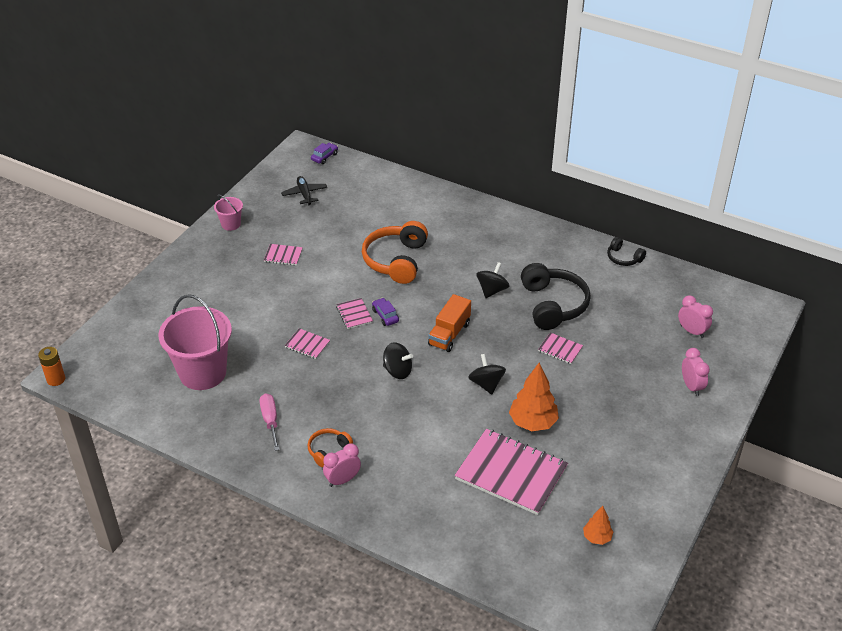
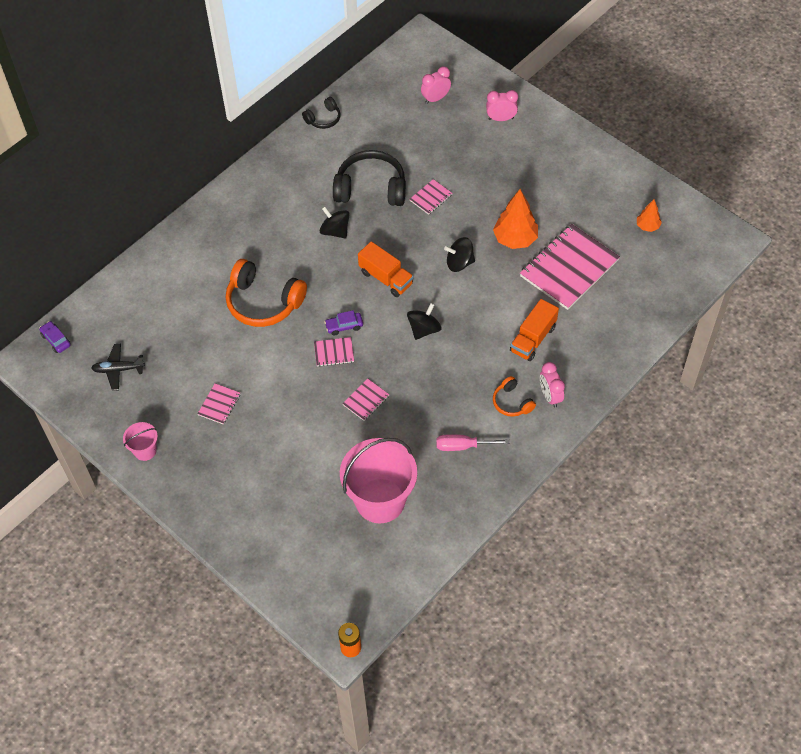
camera: 75 degrees left, 15 degrees up
(410, 456) = (533, 339): none -> orange truck

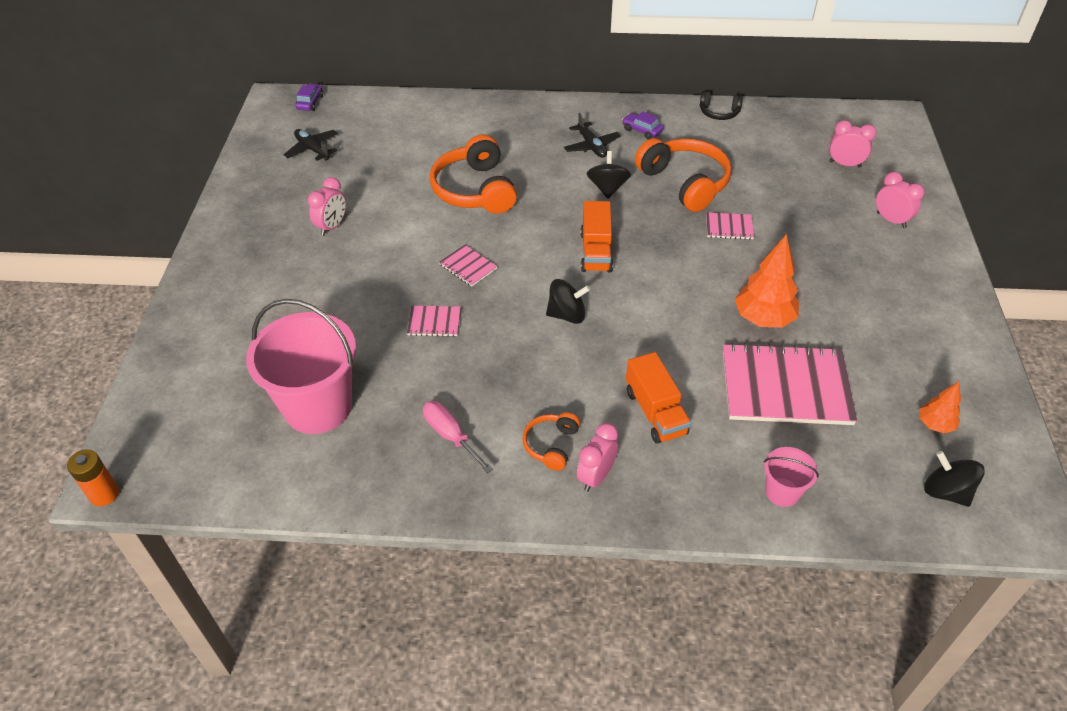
camera: 50 degrees right, 10 degrees down
(145, 450) = (239, 210): pink bucket -> pink bucket (782, 492)
(219, 404) = (332, 226): pink notebook -> pink clock
(285, 209) = (591, 146): none -> black plane
(344, 326) = (506, 256): purple car -> purple car (642, 130)
(371, 188) = (684, 183): black headphones -> orange headphones
(459, 263) = (679, 293): black spinning top -> black spinning top (946, 492)
(533, 339) = (655, 412): orange truck -> orange truck turned 105 degrees counterclockwise

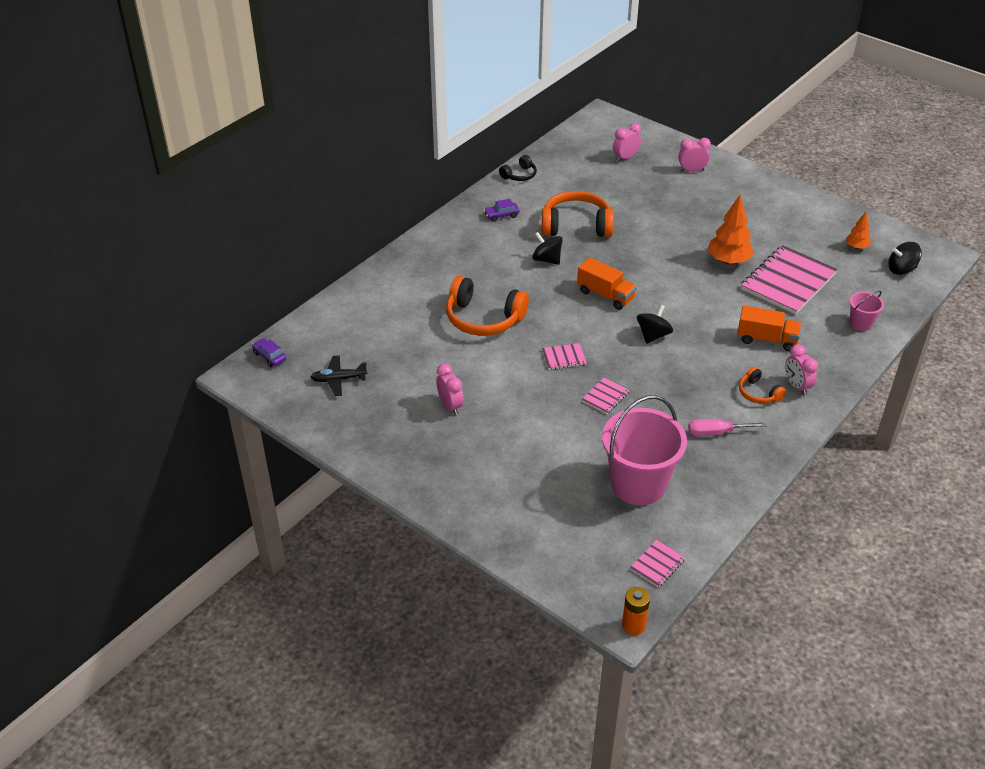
camera: 55 degrees left, 5 degrees down
(591, 146) = (493, 244): black plane -> none
(729, 227) = (637, 231): pink notebook -> pink notebook (657, 564)

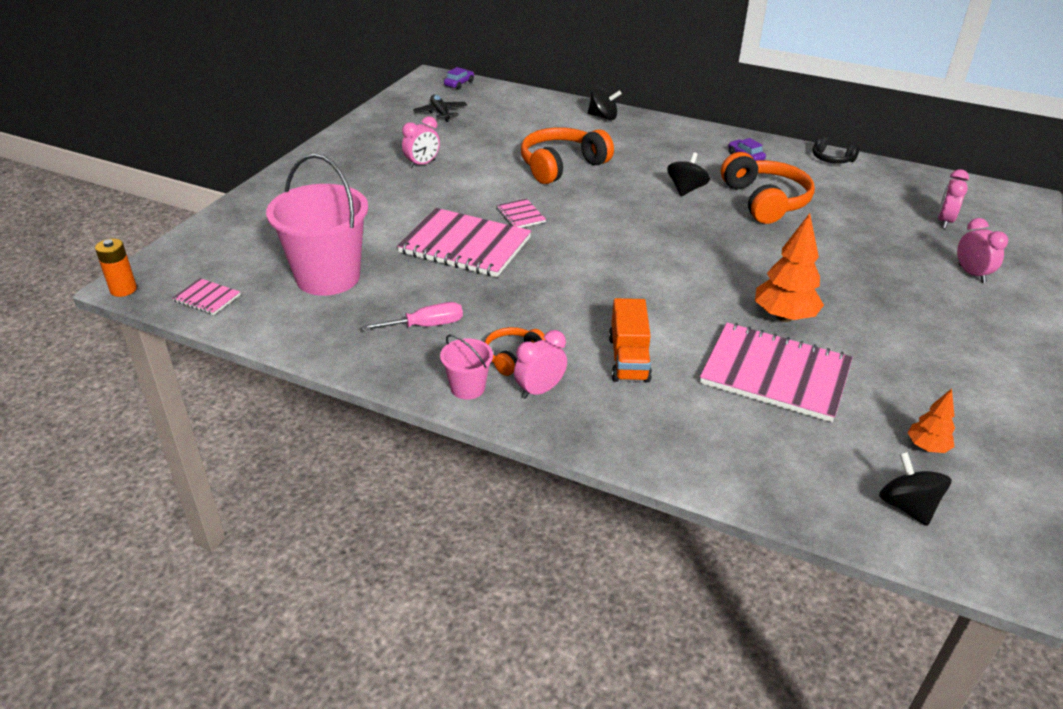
camera: 75 degrees right, 5 degrees down
(483, 318) = (561, 166): orange headphones -> orange headphones turned 45 degrees clockwise
(605, 295) = (645, 231): orange truck -> none
(605, 397) = (465, 245): pink notebook -> pink notebook, size x2.26
(625, 158) = (944, 221): pink clock -> pink clock turned 105 degrees counterclockwise
(653, 335) = (589, 268): black spinning top -> black spinning top (603, 117)
(716, 432) = (426, 326): pink screwdriver -> pink screwdriver turned 90 degrees clockwise
(860, 323) = (720, 455): pink bucket -> pink bucket (467, 388)

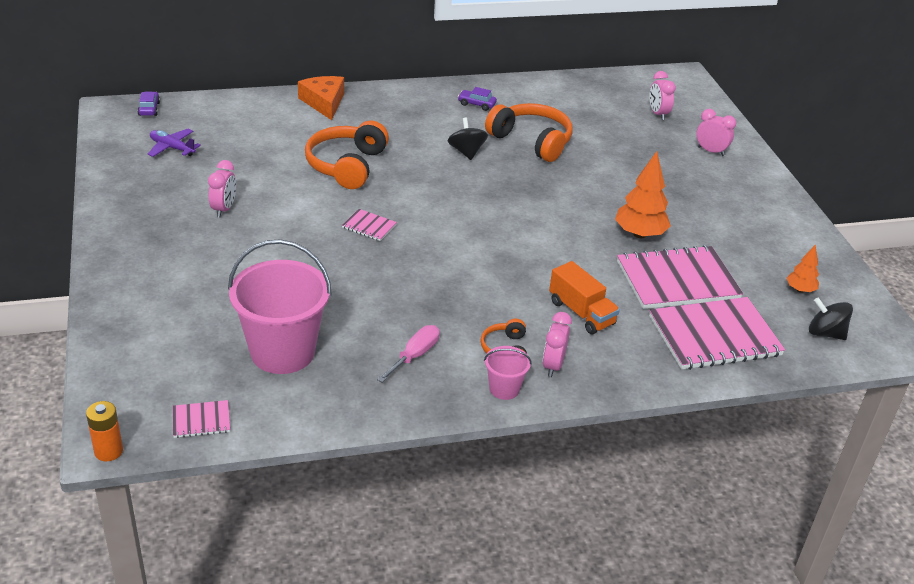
camera: 40 degrees left, 0 degrees up
(440, 113) = (172, 148): black plane -> purple plane
(465, 245) = (359, 273): pink notebook -> pink notebook (714, 336)
(603, 117) = (324, 102): black spinning top -> orange cheese
(831, 159) = (537, 84): black headphones -> none

